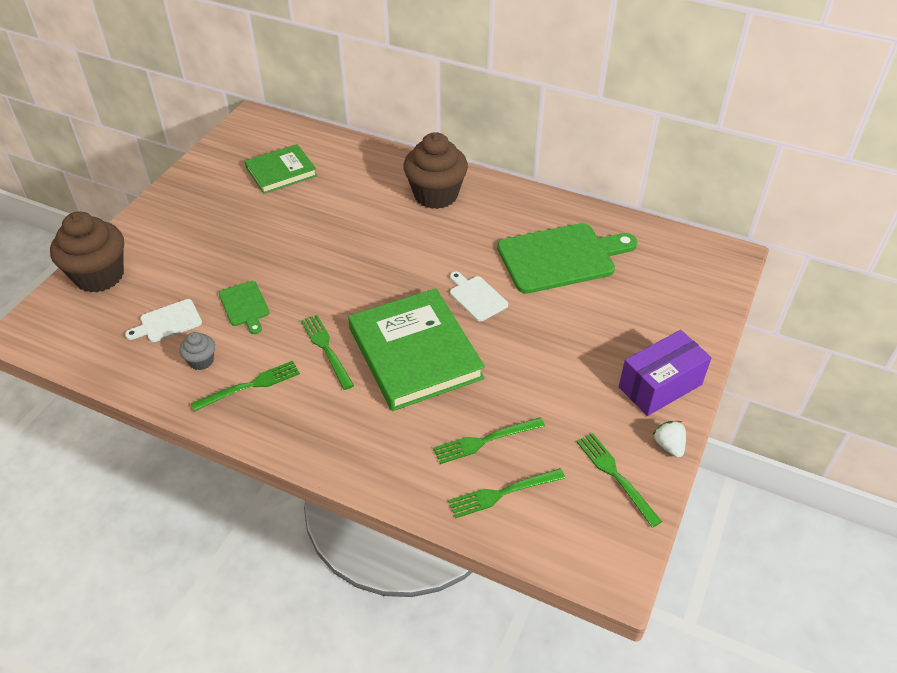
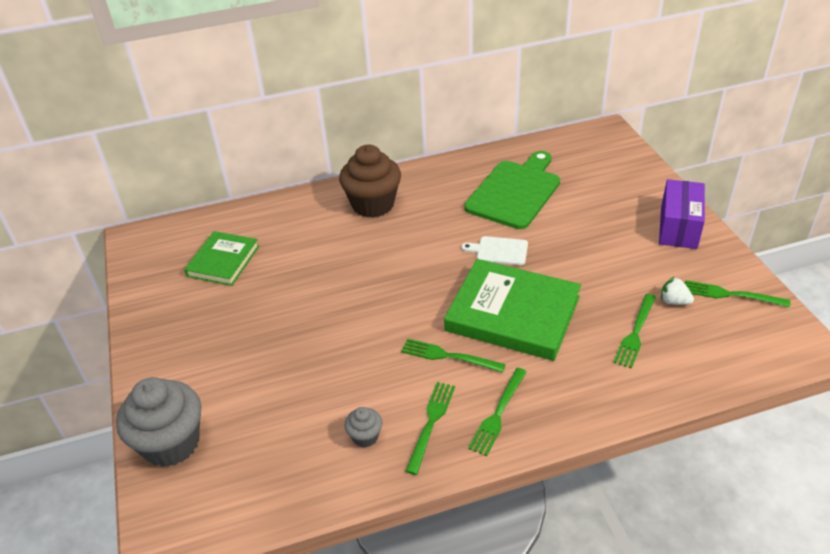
camera: 40 degrees left, 5 degrees down
(99, 276) = (171, 443): brown cupcake -> grey cupcake
(168, 322) = (292, 431): white cutting board -> none
(245, 306) = (340, 373): green cutting board -> none
(501, 493) = (691, 355): green fork -> green fork (498, 414)
(669, 446) = (731, 257): white strawberry -> white strawberry (674, 301)

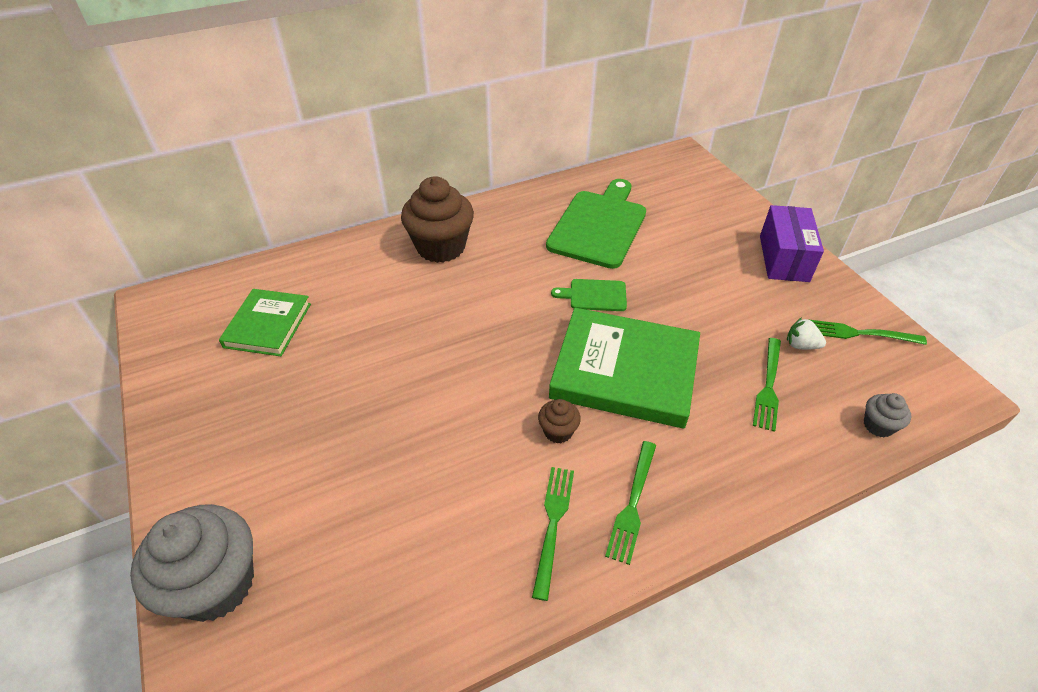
camera: 10 degrees left, 5 degrees up
(365, 436) = (473, 551): grey cupcake -> grey cupcake (878, 425)
(447, 356) = (558, 431): green fork -> brown cupcake
(499, 251) = (594, 295): white cutting board -> green cutting board

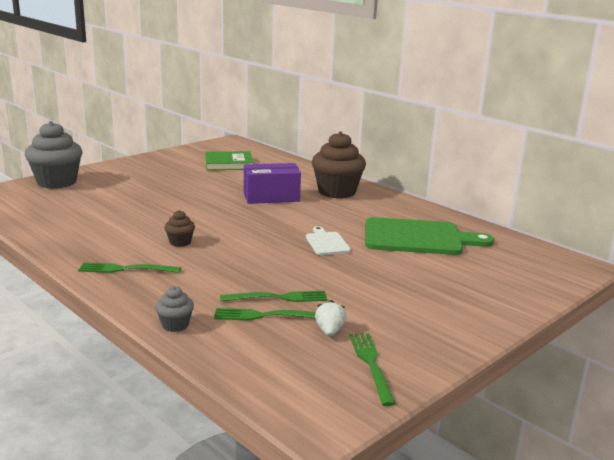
camera: 70 degrees right, 25 degrees down
(553, 523) = (105, 247): green fork -> green fork (279, 297)
(594, 295) = (326, 243): green cutting board -> white cutting board
(624, 372) = (248, 259): green book -> none
(783, 258) = (458, 322): purple box -> purple box (271, 197)
(878, 425) = (243, 370): grey cupcake -> grey cupcake (175, 325)

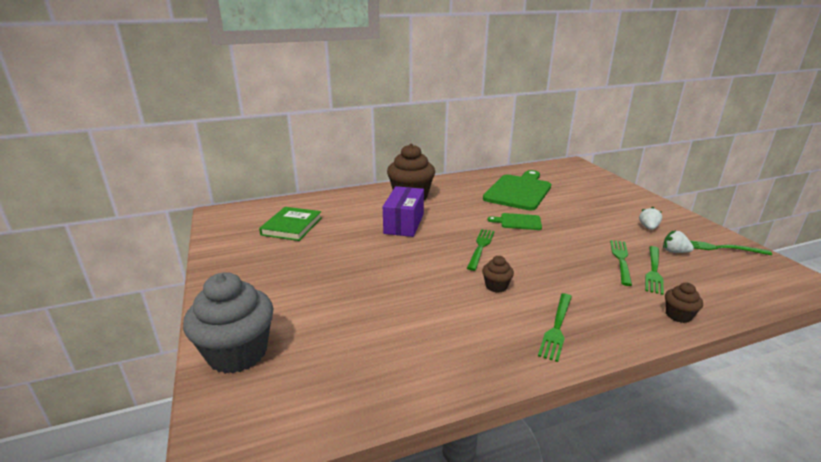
camera: 65 degrees left, 5 degrees up
(175, 325) = (678, 315): grey cupcake -> brown cupcake
(251, 231) = (481, 247): none -> green fork
(326, 243) = (518, 222): white cutting board -> green cutting board
(390, 317) = (648, 227): none -> white strawberry

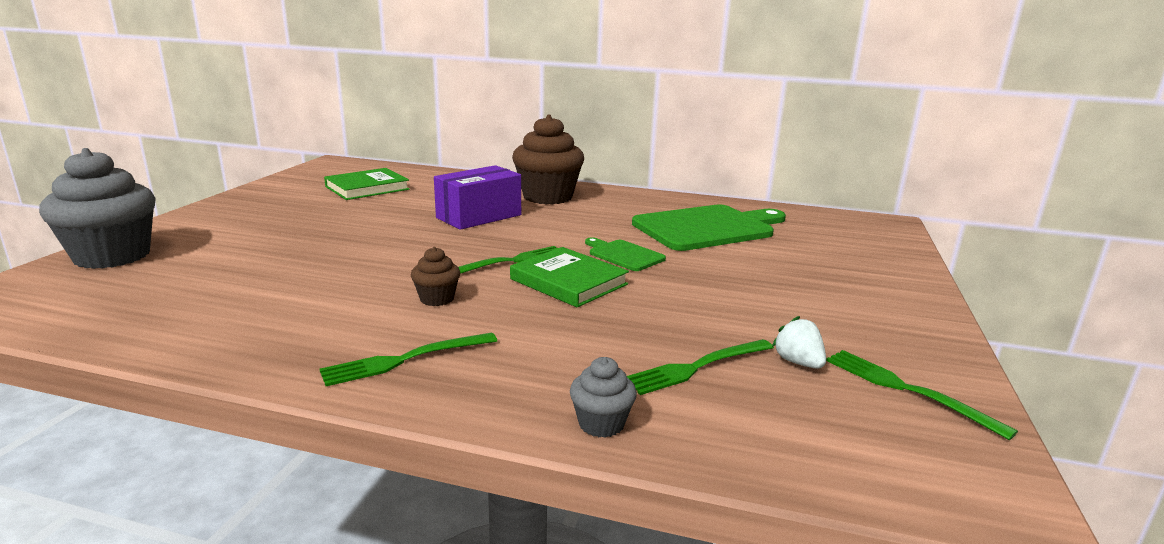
camera: 35 degrees right, 5 degrees down
(528, 248) = (568, 282): none -> green book
(621, 259) = (675, 337): green fork -> none
(648, 227) = (826, 323): white strawberry -> none
(678, 315) = (601, 424): brown cupcake -> grey cupcake

